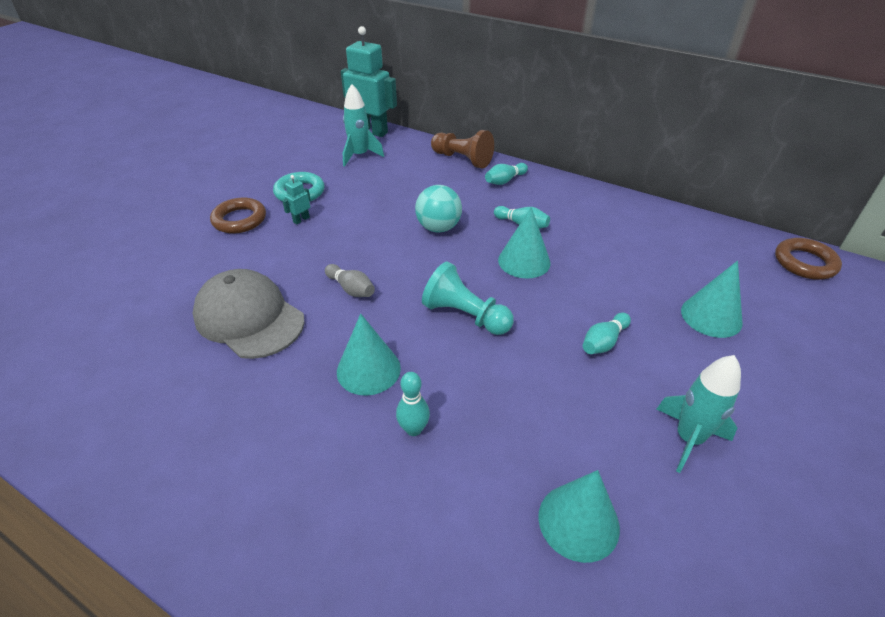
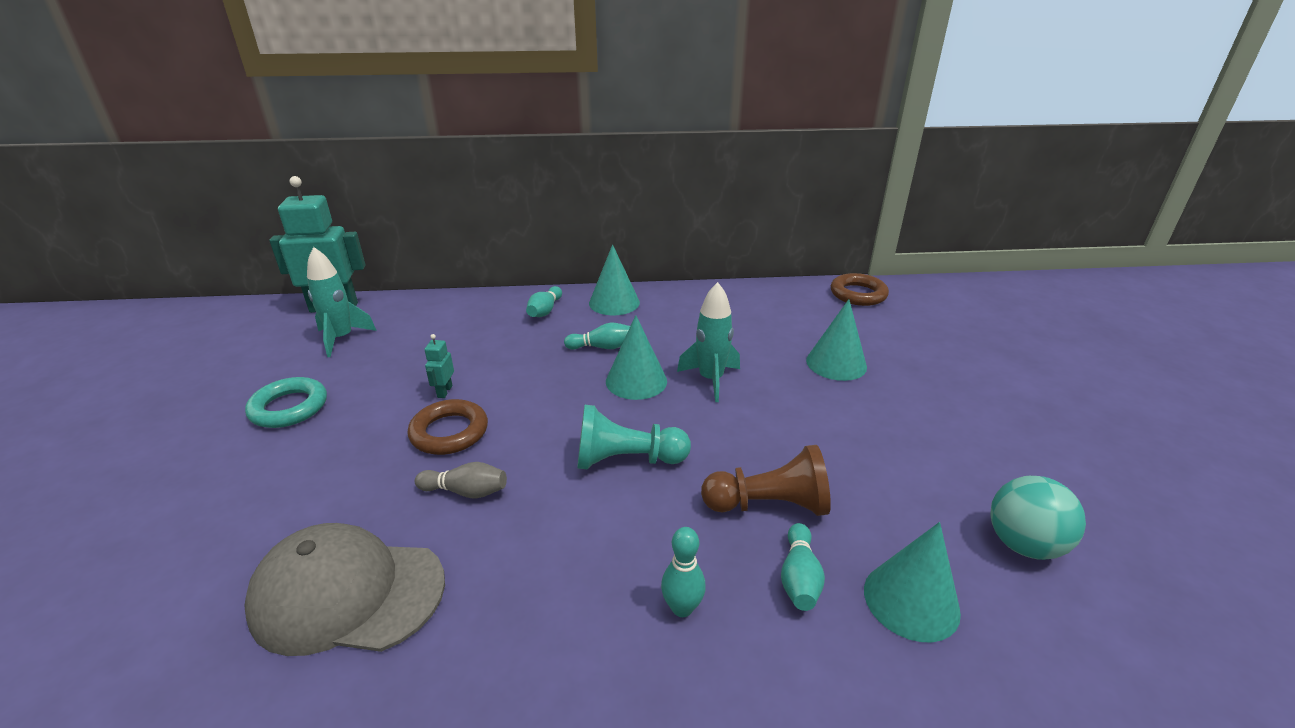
camera: 35 degrees left, 10 degrees down
(239, 220) = (219, 475): brown ring -> brown ring (449, 432)
(301, 220) = (321, 439): turquoise robot -> turquoise robot (444, 391)
(368, 369) = (571, 572): turquoise cone -> turquoise cone (614, 302)
(438, 228) = (514, 382): turquoise ball -> turquoise ball (1023, 544)
(462, 159) = (478, 304): brown pawn -> brown pawn (769, 505)
(603, 342) = (776, 424): turquoise bowling pin -> turquoise bowling pin (799, 578)
(688, 439) = (917, 473): turquoise rocket -> turquoise rocket (711, 380)

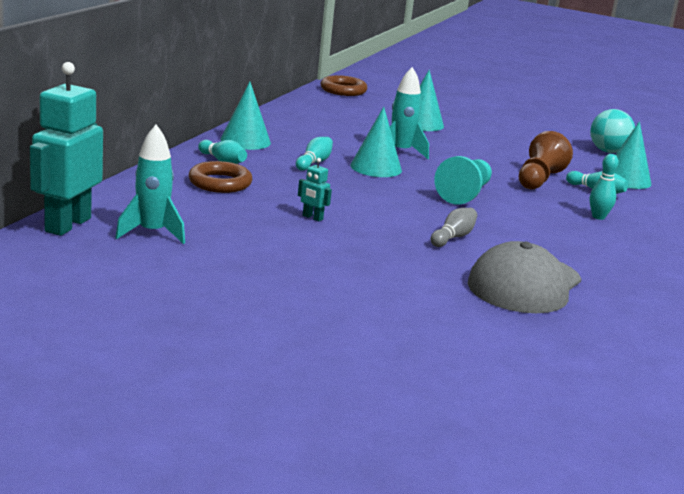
camera: 65 degrees left, 10 degrees down
(289, 408) = (262, 270): turquoise ring -> none
(449, 432) = (375, 227): brown ring -> brown ring (220, 183)

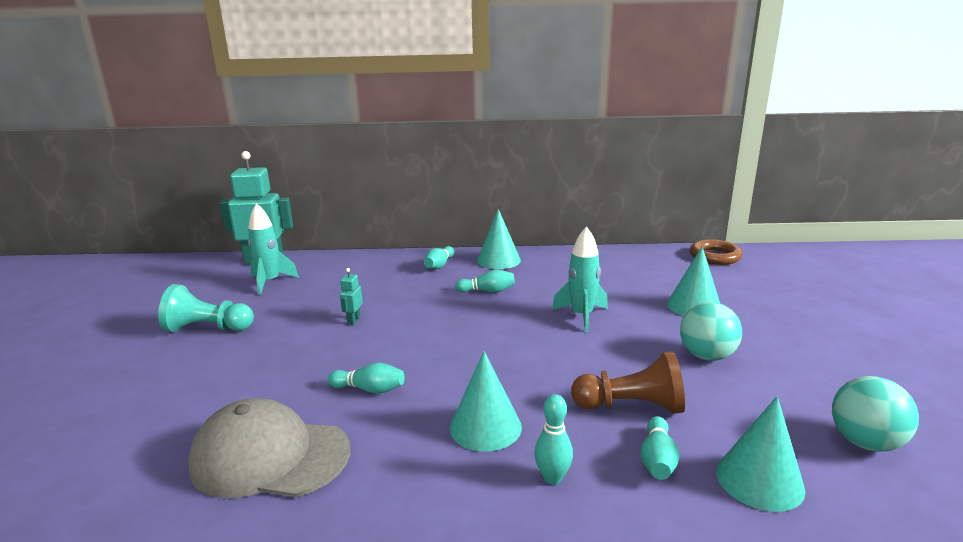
camera: 70 degrees right, 0 degrees up
(220, 183) = (391, 275): brown ring -> none
(376, 168) = (516, 315): turquoise cone -> turquoise cone (485, 427)
(453, 237) = (369, 389): grey bowling pin -> turquoise bowling pin
(464, 194) = (506, 371): turquoise pawn -> turquoise pawn (208, 328)
(494, 145) = (706, 356): none -> turquoise ball

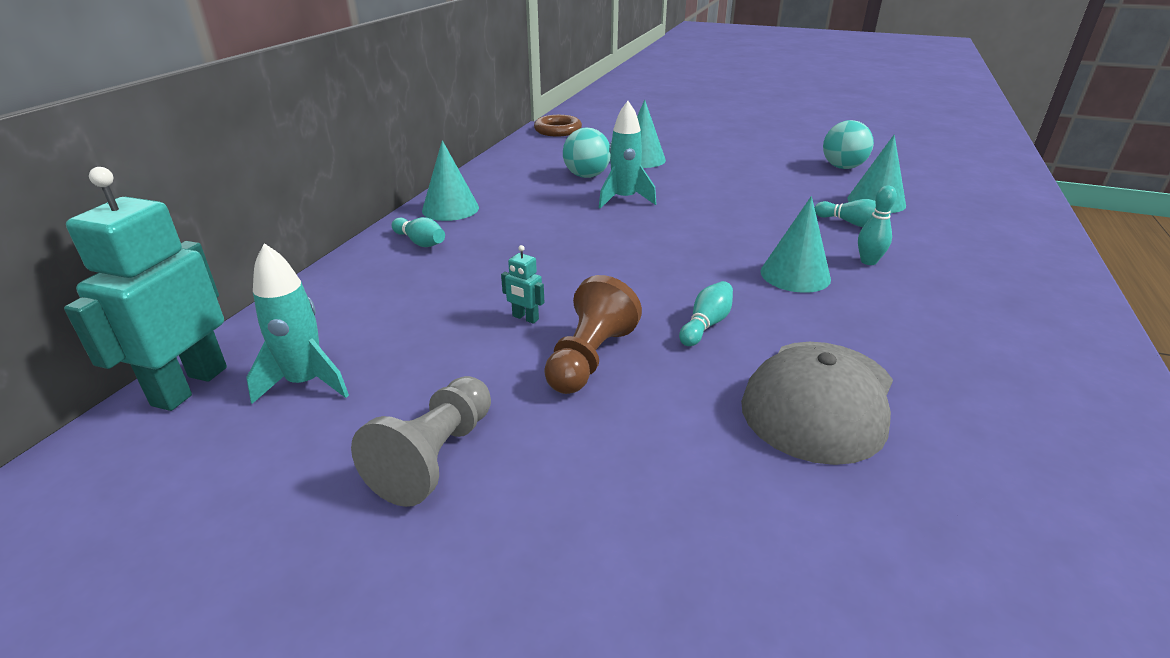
camera: 70 degrees left, 10 degrees up
(208, 328) = (435, 457): turquoise pawn -> grey pawn
(487, 291) = (527, 228): turquoise bowling pin -> none
(631, 406) = (783, 215): brown pawn -> brown pawn (589, 358)
(706, 356) = (723, 176): turquoise ball -> turquoise ball (586, 176)

